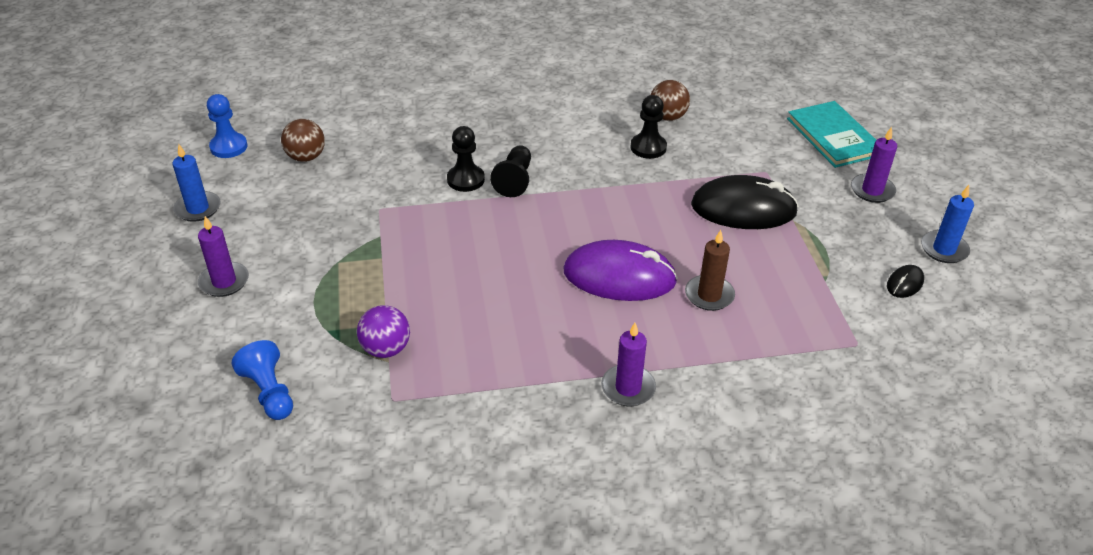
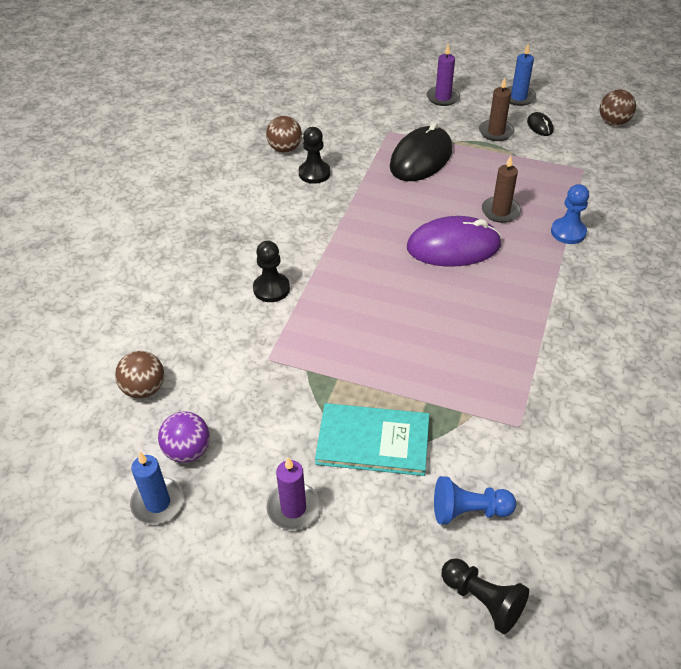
camera: 60 degrees left, 5 degrees up
(229, 147) = (70, 448): blue pawn -> blue pawn (568, 232)
(386, 349) = (457, 411): purple ball -> purple ball (188, 451)
(514, 180) = (296, 260): black pawn -> black pawn (483, 600)
(619, 276) = (453, 246): purple mouse -> purple mouse turned 45 degrees clockwise
(628, 388) = (571, 287): purple candle -> none
(834, 137) = (374, 87): turquoise book -> turquoise book (373, 441)
(852, 250) = (496, 132): none -> brown candle
(989, 349) = (613, 122): none -> brown ball

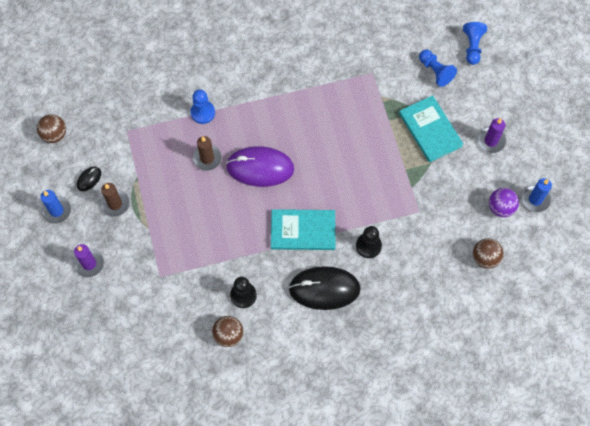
camera: 125 degrees left, 20 degrees up
(342, 245) = (303, 231): none -> turquoise book
(421, 158) = (180, 236): black mouse -> black mouse (324, 289)
(453, 246) = (260, 168): purple mouse -> purple mouse turned 45 degrees counterclockwise
(483, 600) = (472, 46): black pawn -> blue pawn

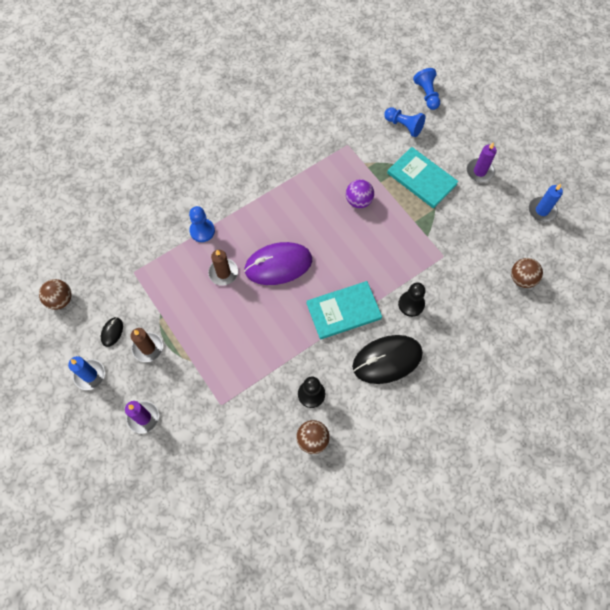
camera: 20 degrees left, 0 degrees up
(500, 208) = (515, 228): purple ball -> purple ball (358, 201)

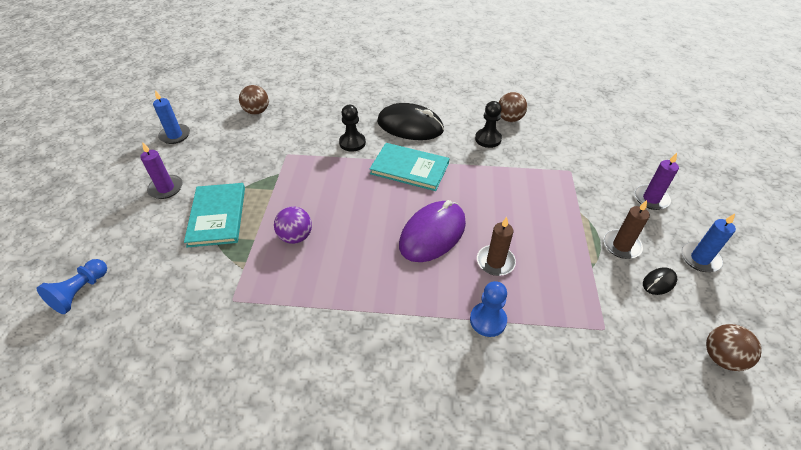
camera: 140 degrees left, 20 degrees down
(278, 265) = (432, 234): purple mouse -> purple mouse turned 75 degrees counterclockwise
(404, 126) = (154, 276): blue pawn -> none

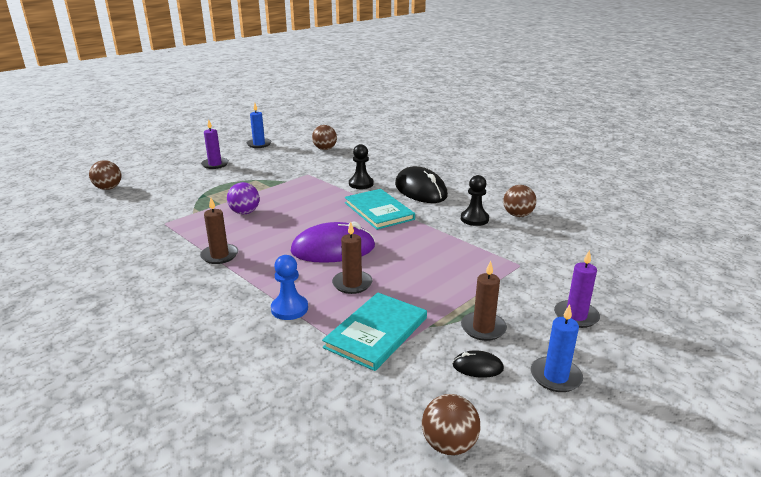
camera: 40 degrees right, 20 degrees down
(80, 292) = (108, 188): blue pawn -> brown ball
(217, 216) = (220, 186): turquoise book -> turquoise book (376, 332)
(349, 304) = (219, 255): none -> brown candle

